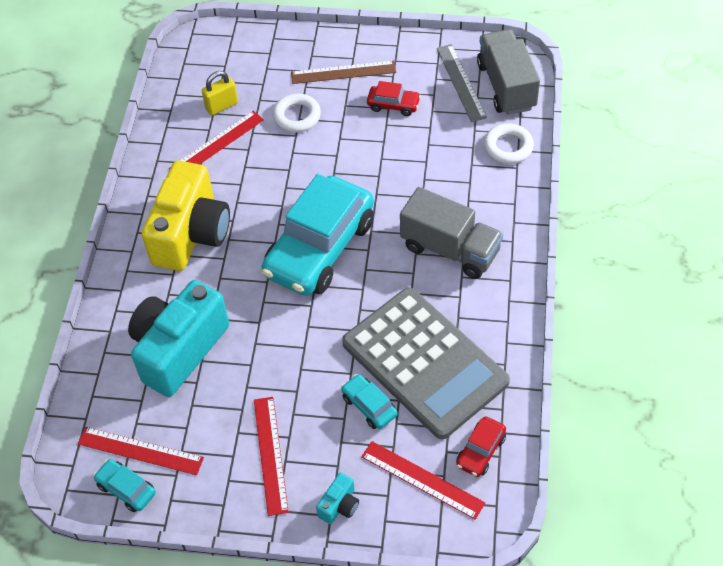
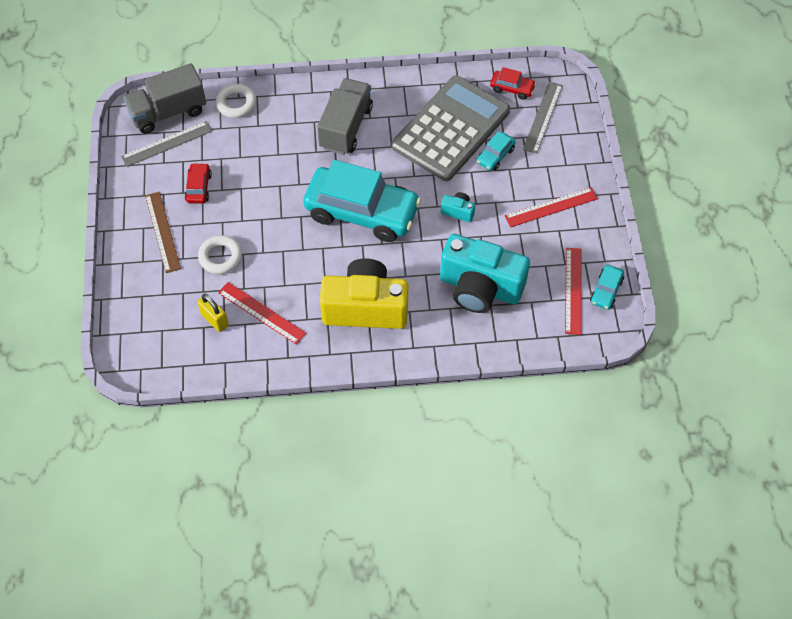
camera: 105 degrees left, 5 degrees up
(339, 505) = (576, 159): turquoise camera -> turquoise camera (458, 211)
(422, 479) = (543, 117): red ruler -> grey ruler

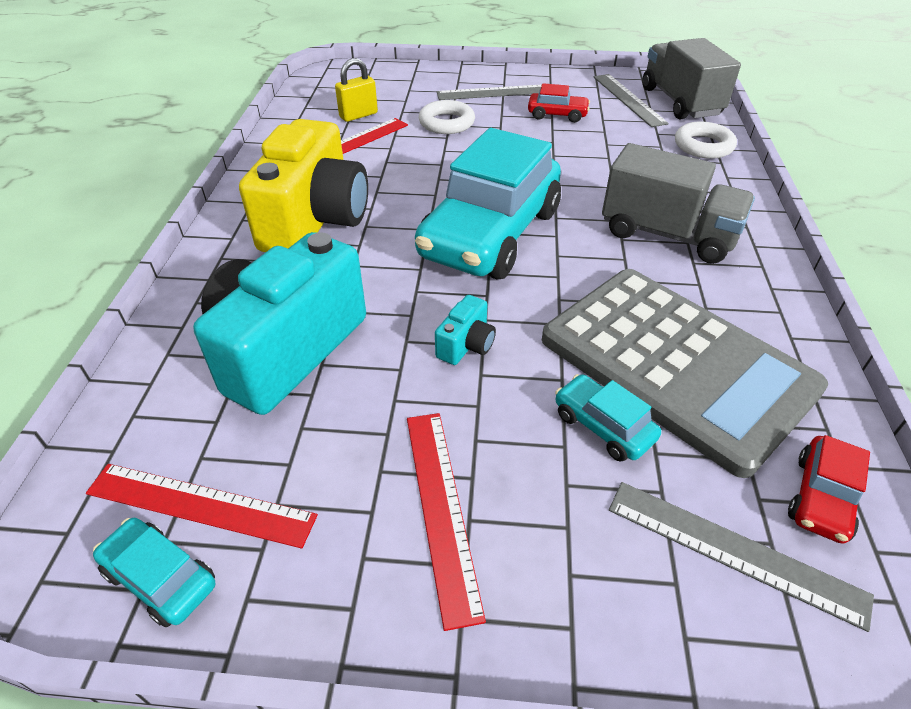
camera: 100 degrees right, 15 degrees down
(162, 232) = (495, 92): brown ruler -> grey ruler

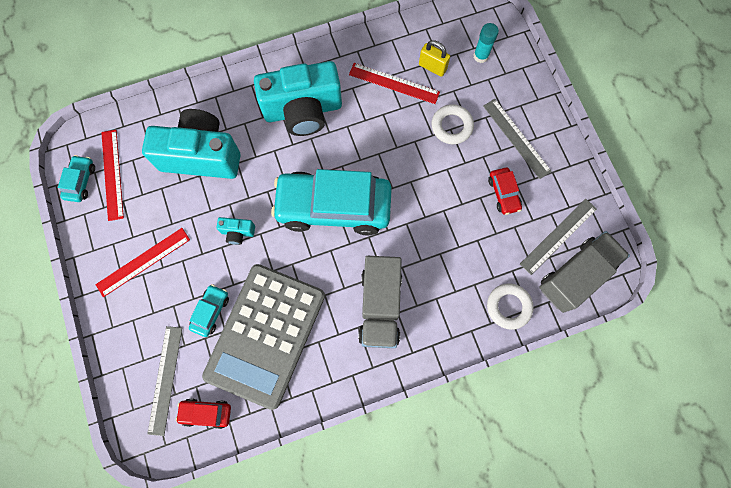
camera: 65 degrees right, 30 degrees up
(315, 221) = (303, 110): yellow camera -> turquoise camera
(377, 87) = (480, 56): none -> turquoise glue stick

